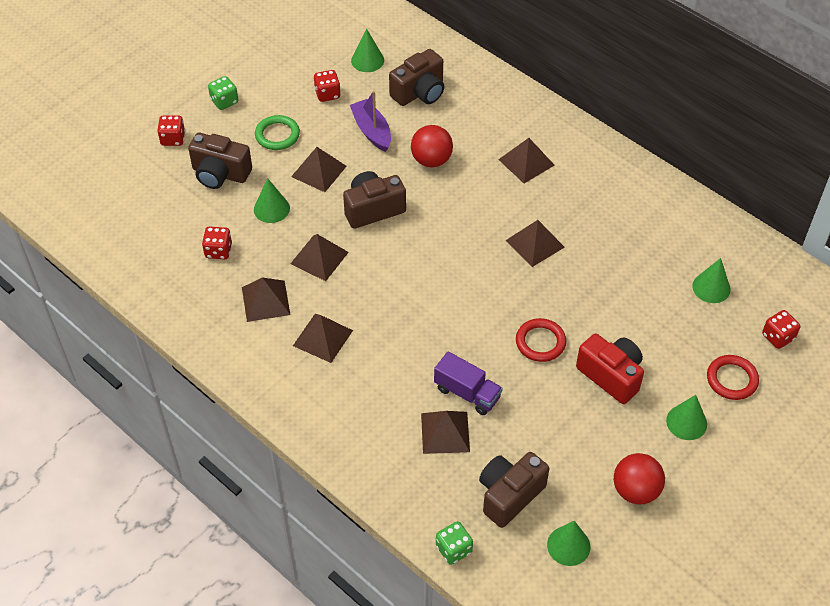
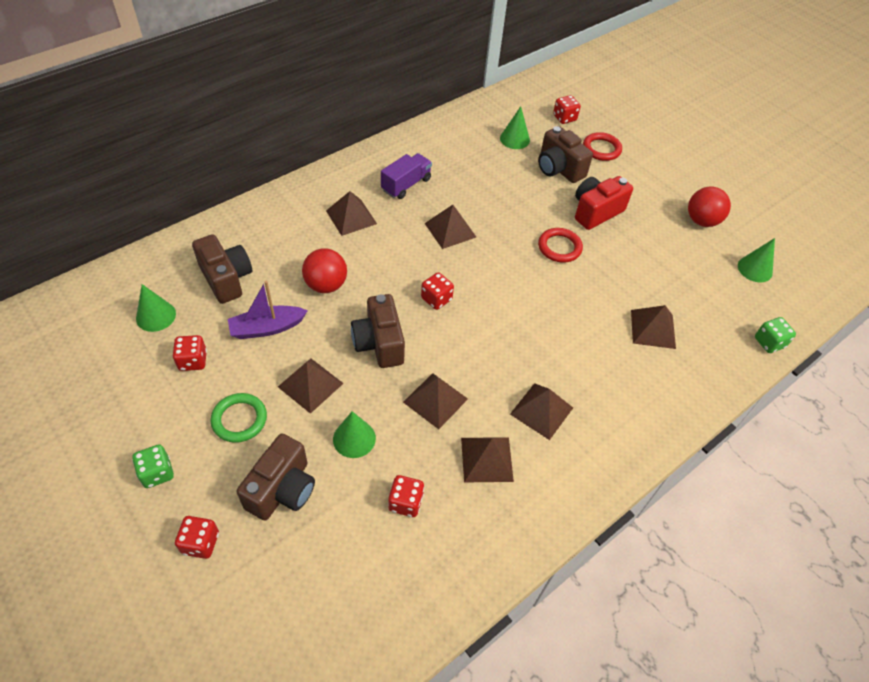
camera: 85 degrees left, 0 degrees up
(436, 244) = (436, 299): none -> red dice
(467, 393) = (611, 306): purple truck -> purple truck (406, 185)
(509, 495) = (713, 296): brown camera -> brown camera (559, 169)
(686, 422) = (639, 180): green cone -> none

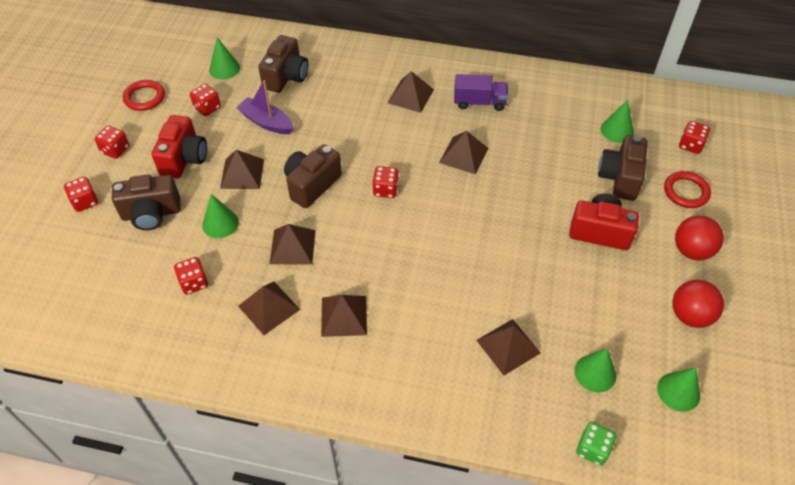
camera: 55 degrees right, 0 degrees up
(157, 473) = (115, 150): green dice -> red dice
(239, 419) = (184, 159): green ring -> red camera
(326, 285) = (333, 125): red ball -> red ball (691, 251)
(559, 247) = (527, 231): red ring -> red ring (144, 97)
(710, 298) = (595, 373): none -> green cone

